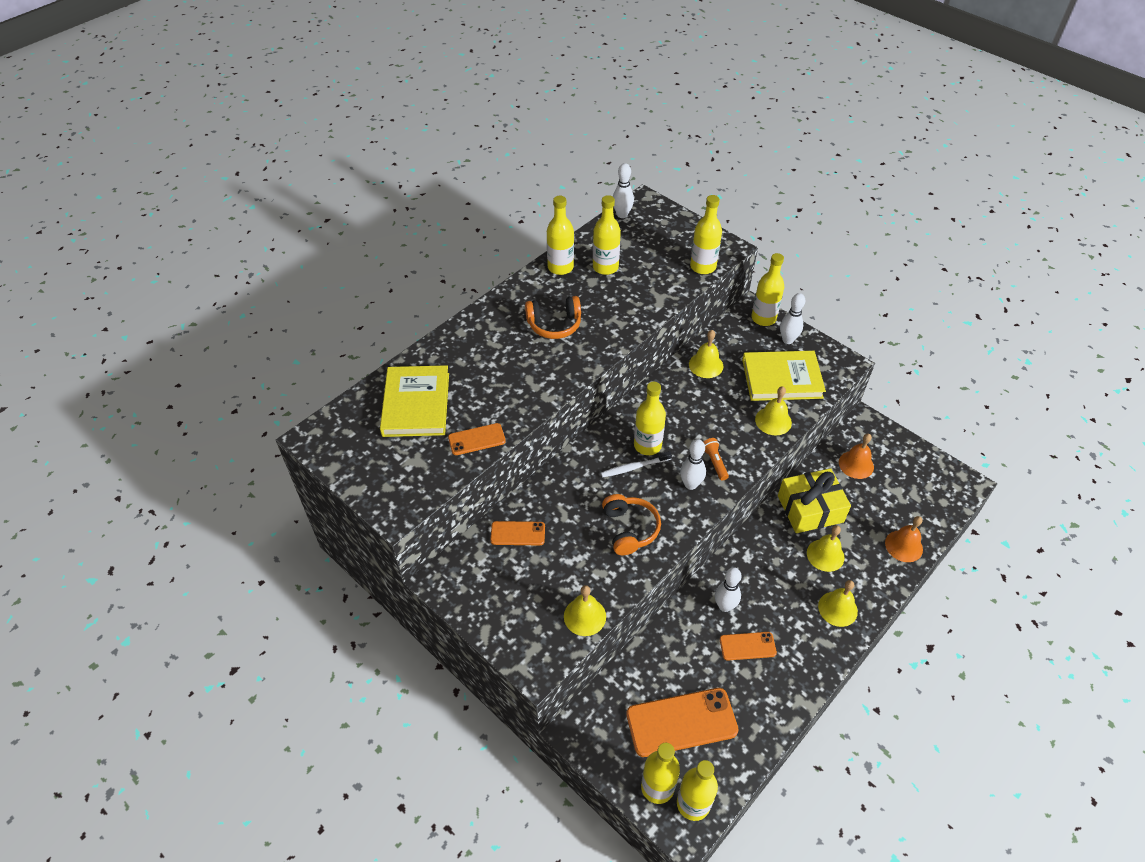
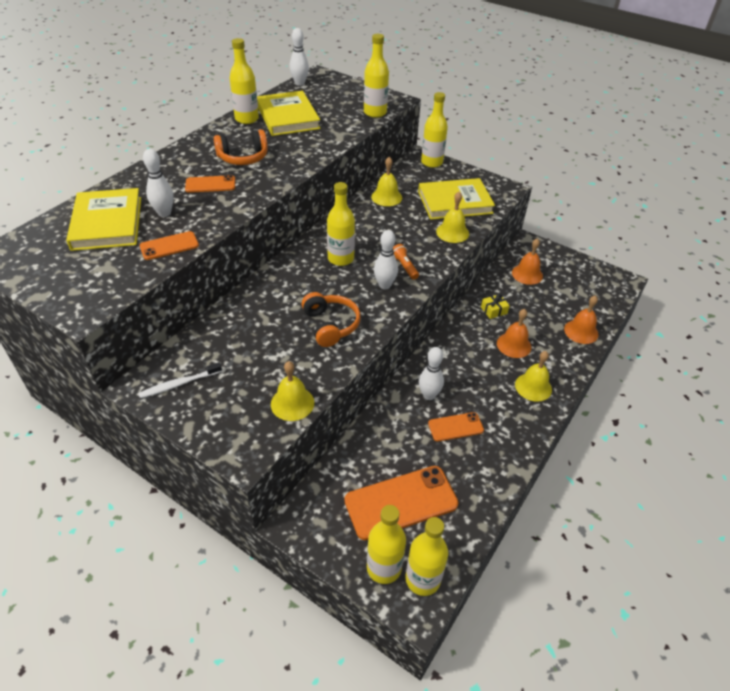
camera: 10 degrees left, 5 degrees down
(518, 533) = (219, 338): orange phone -> orange phone (210, 184)
(605, 267) = (288, 117): yellow bottle -> yellow book
(634, 467) = (330, 276): white toothbrush -> white toothbrush (179, 384)
(787, 340) = (455, 175): white bowling pin -> white bowling pin (164, 213)
(810, 509) = (494, 310): yellow gift -> yellow gift, size x0.43
(825, 555) = (514, 345): yellow bell -> orange bell

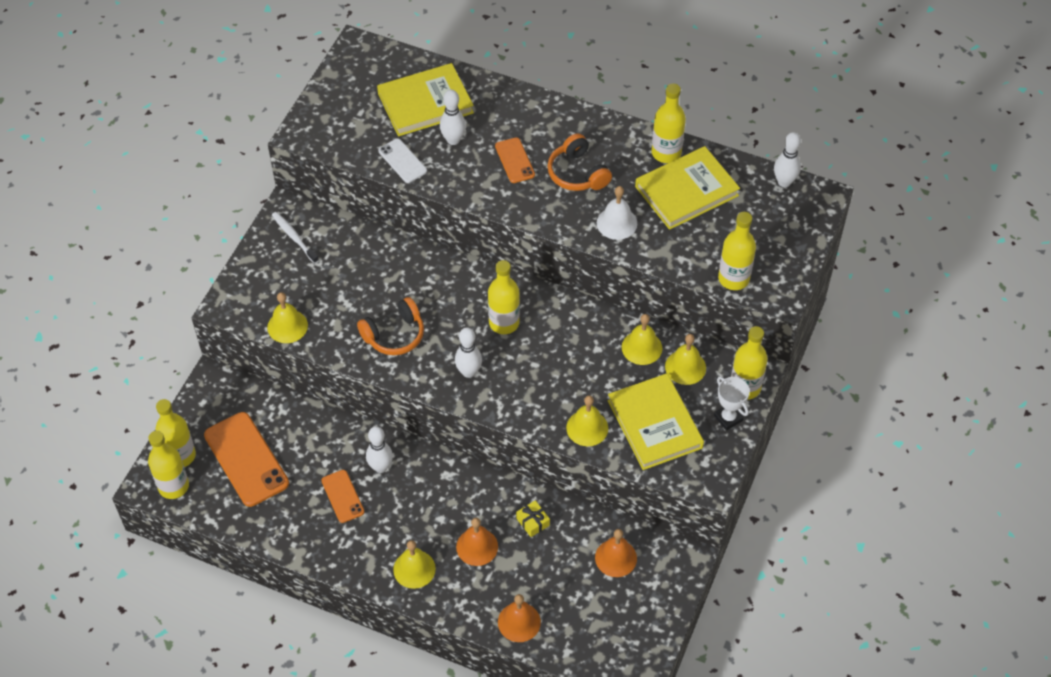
camera: 80 degrees right, 10 degrees up
(169, 246) = (402, 161): orange phone -> white phone
(303, 148) = (617, 223): none -> white bell
(404, 267) = (506, 386): orange flashlight -> none
(409, 182) = (685, 367): none -> yellow bell
(455, 173) = (728, 418): none -> white trophy

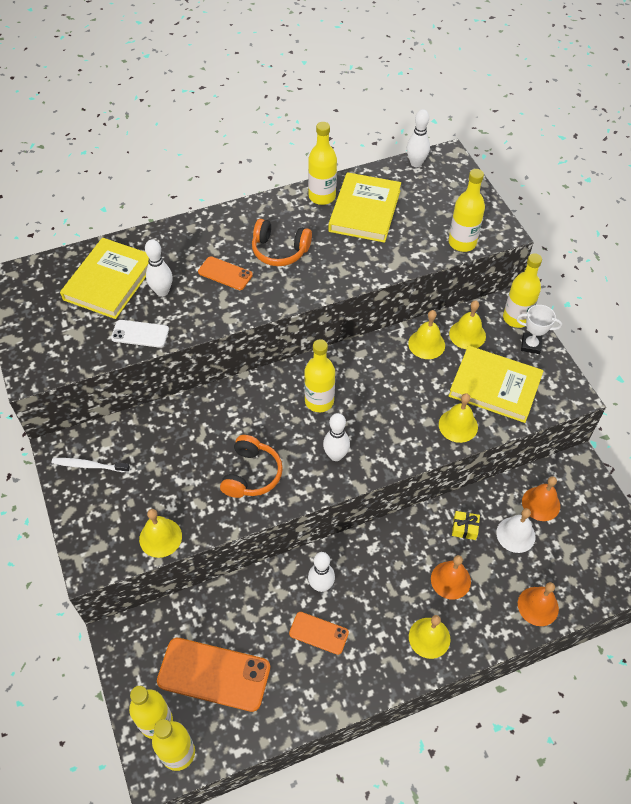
camera: 45 degrees left, 0 degrees up
(617, 223) = (346, 263): white bell -> white bell (515, 534)

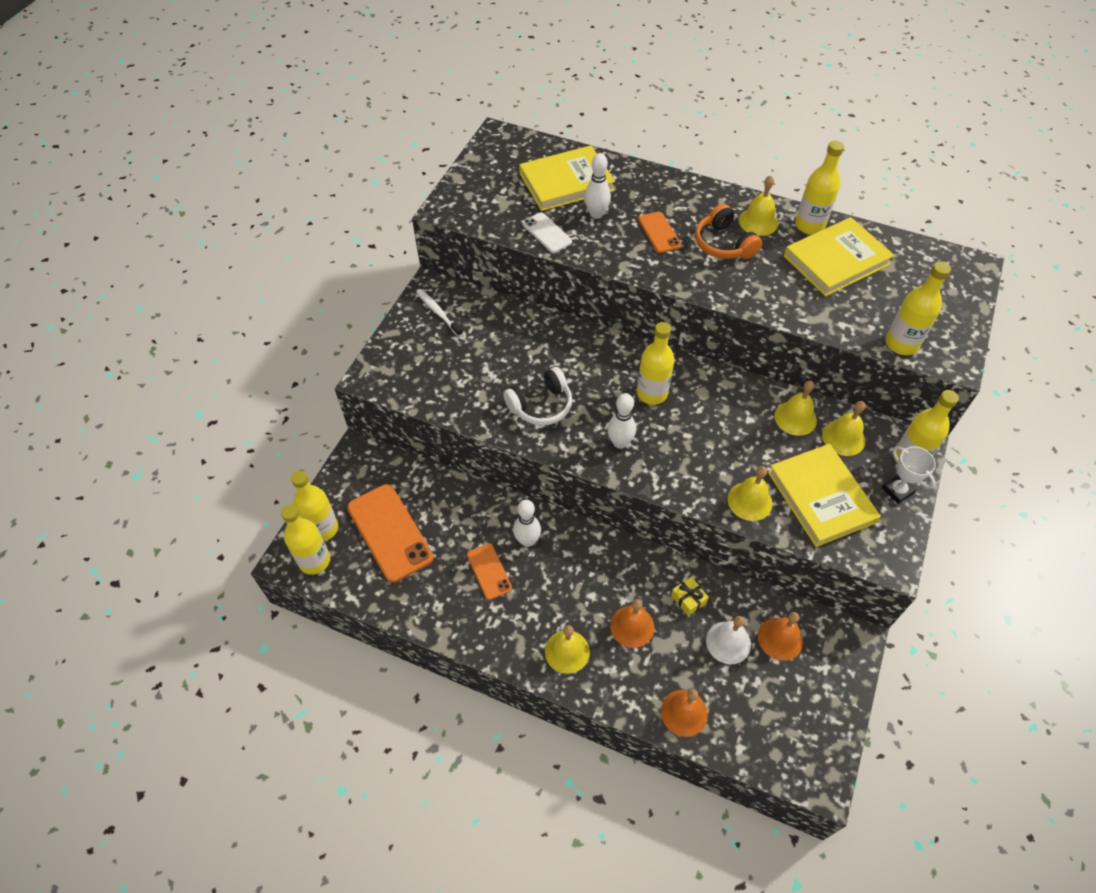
camera: 45 degrees right, 0 degrees up
(160, 537) = (432, 397): yellow bell -> yellow bell (758, 222)
(251, 474) = (541, 405): orange headphones -> white headphones
(416, 163) = (933, 252): white bowling pin -> none

